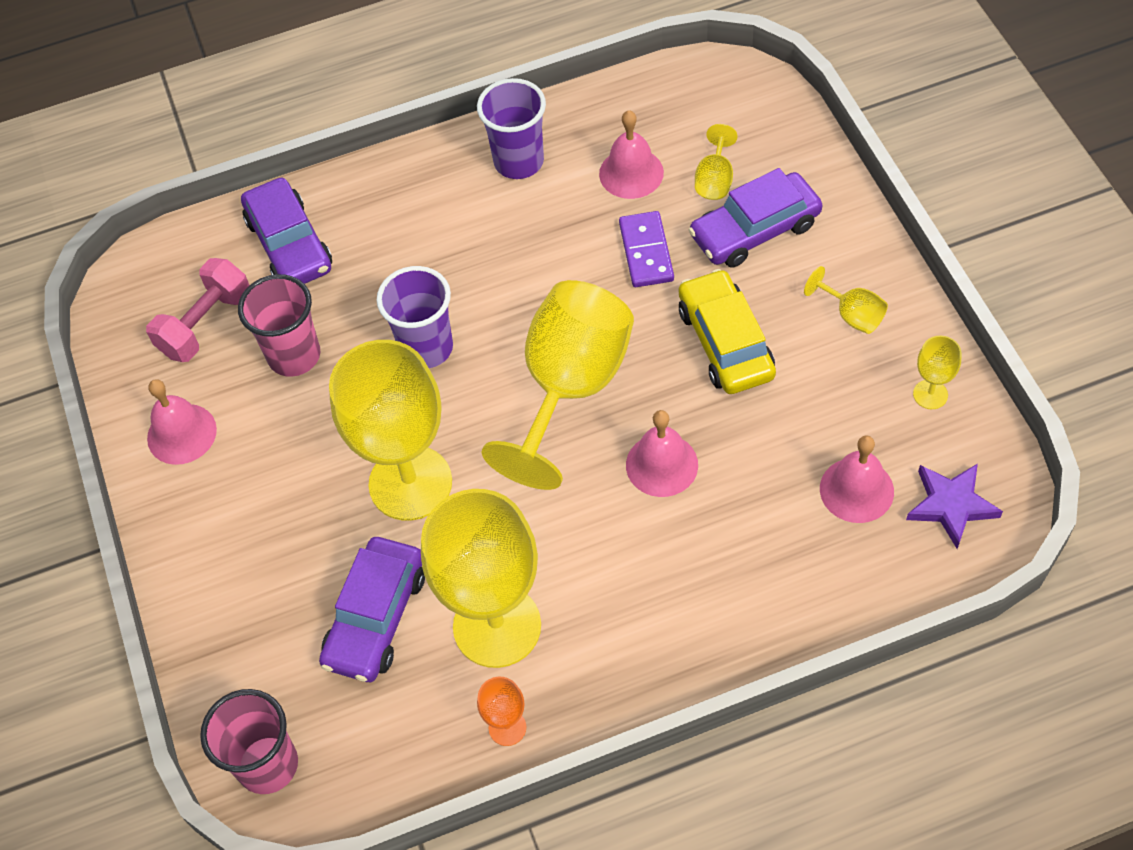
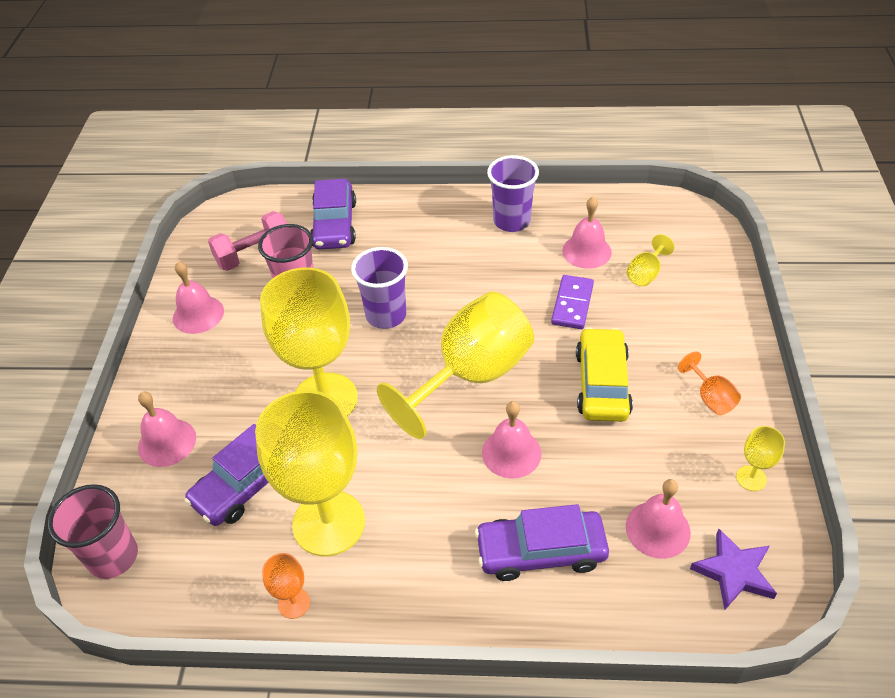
camera: 20 degrees right, 10 degrees down
(246, 610) = (167, 442): none -> pink bell
(755, 230) = (660, 315): purple car -> purple car (541, 551)
(852, 315) = (710, 398): yellow goblet -> orange goblet

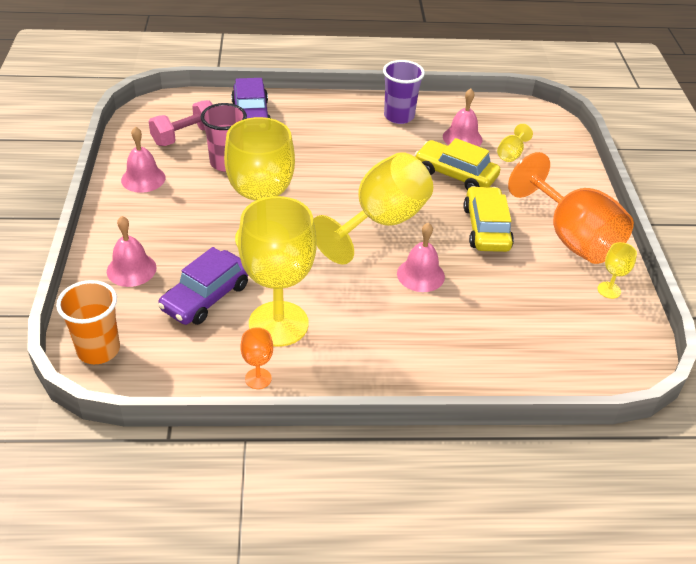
camera: 10 degrees left, 5 degrees down
(113, 557) = (98, 350): pink cup -> orange cup
(386, 315) = (304, 181): purple cup -> none
(541, 551) = (453, 340): purple car -> none
(572, 304) = (455, 174): purple domino -> yellow car
(657, 529) = (542, 324): pink bell -> none
(710, 398) = (572, 237): orange goblet -> orange goblet, size x2.41
(734, 572) = (603, 351): purple star -> none

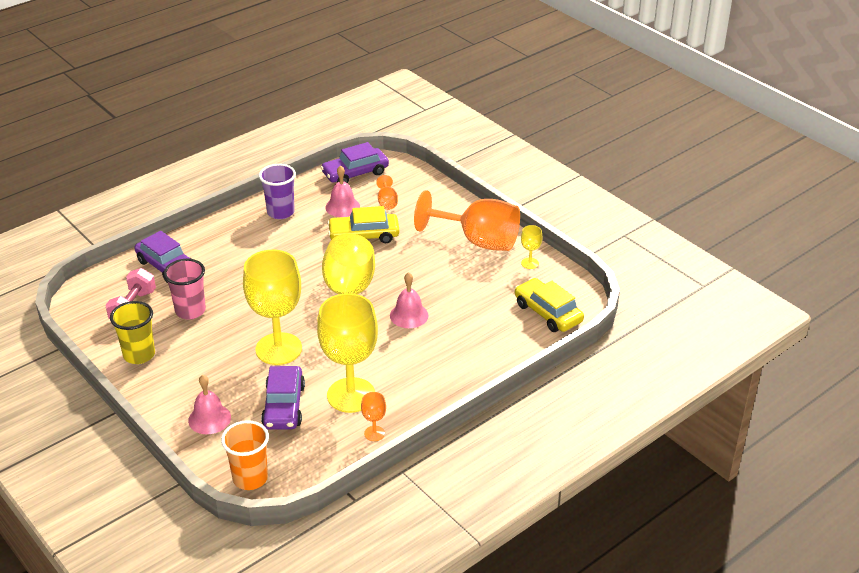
camera: 35 degrees left, 5 degrees down
(143, 178) = (139, 355): pink bell -> yellow cup
(486, 228) = (420, 262): yellow car -> yellow car (548, 313)
(506, 113) = (355, 173): none -> purple car
(511, 154) = (387, 202): yellow goblet -> orange goblet

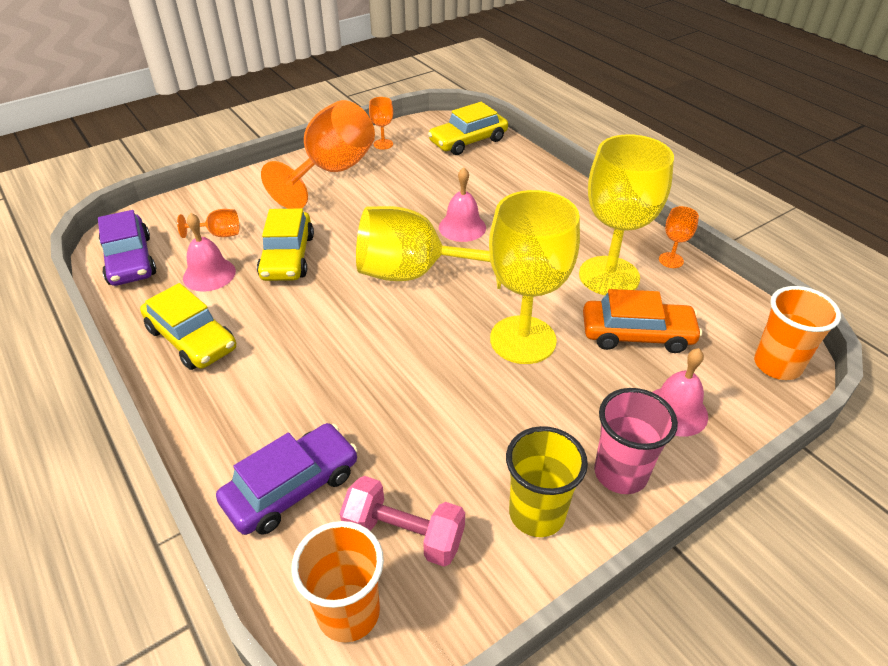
camera: 85 degrees left, 5 degrees up
(94, 294) = (348, 612): none -> orange cup
(190, 311) = (425, 446): pink cup -> pink cup (620, 473)
(280, 212) = (191, 339): purple cup -> yellow car
(284, 406) = (637, 334): purple car -> orange car
(530, 263) = (383, 144): yellow goblet -> orange goblet

